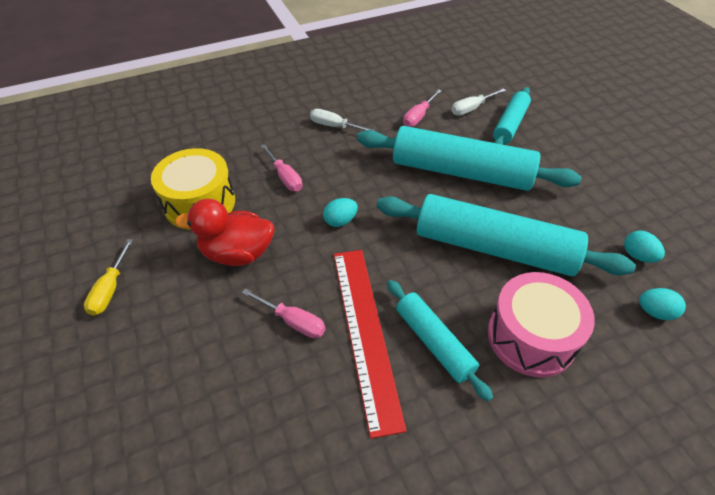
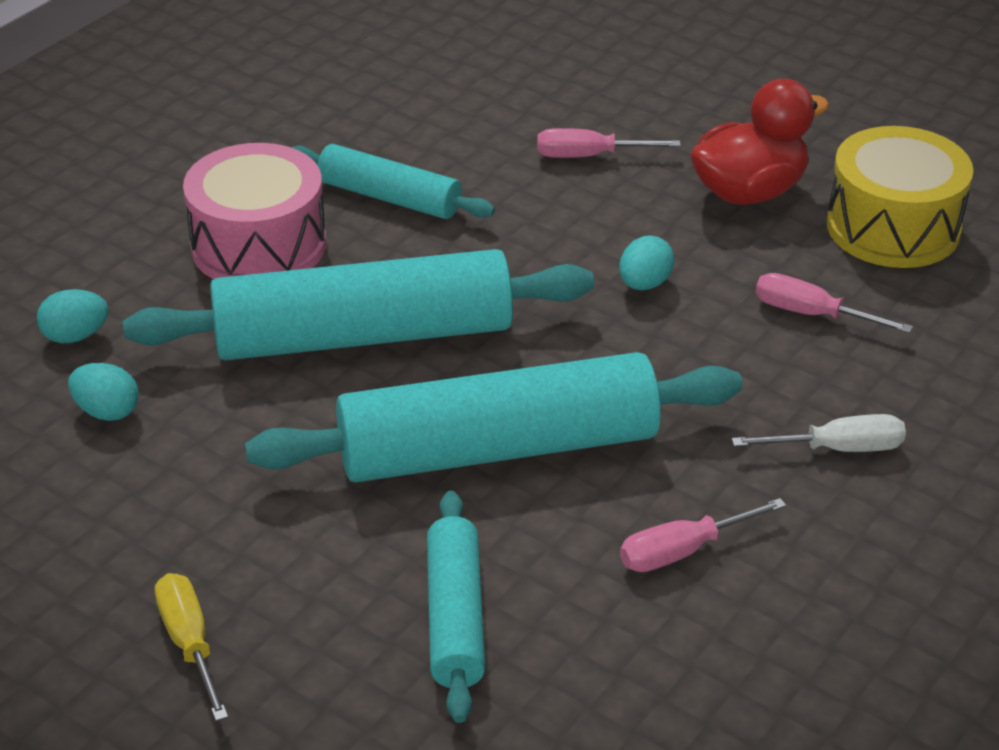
camera: 150 degrees right, 10 degrees down
(110, 289) = (856, 106): yellow screwdriver -> yellow screwdriver (190, 644)
(365, 332) = (486, 177): red ruler -> none
(418, 116) = (683, 551): pink screwdriver -> pink screwdriver turned 120 degrees counterclockwise
(472, 108) = (575, 630): white screwdriver -> none

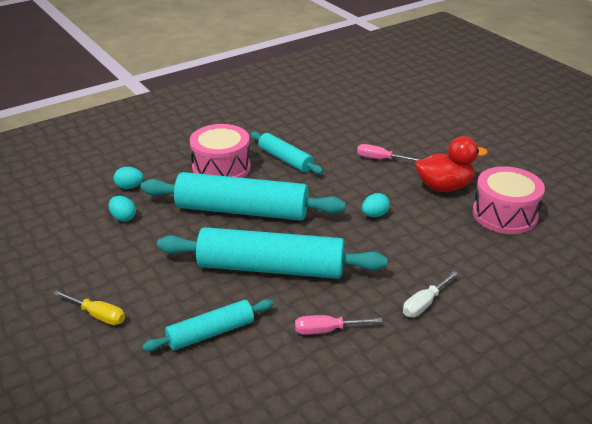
camera: 20 degrees right, 5 degrees down
(190, 644) = (97, 315): yellow screwdriver -> yellow screwdriver turned 120 degrees clockwise
(454, 617) = (210, 333): turquoise rolling pin -> turquoise rolling pin turned 45 degrees clockwise
(812, 314) = (445, 243): pink screwdriver -> none
(837, 449) = (424, 304): white screwdriver -> white screwdriver turned 120 degrees clockwise
(893, 227) = (504, 214): yellow drum -> pink drum

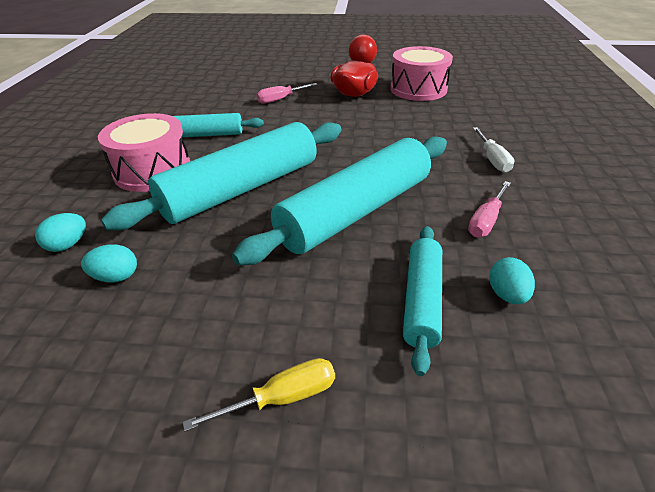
camera: 50 degrees left, 5 degrees up
(374, 215) = (349, 131): turquoise egg -> turquoise egg (507, 295)

